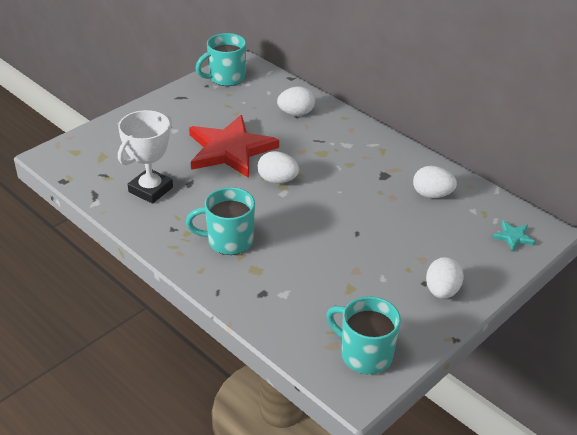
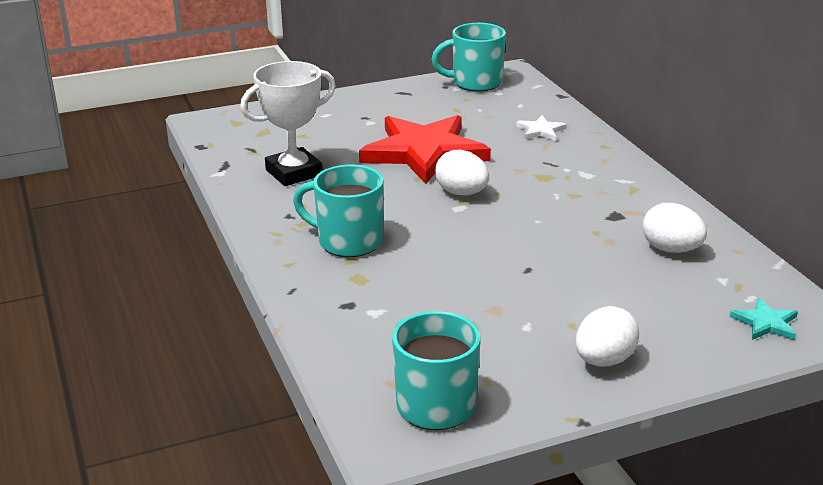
camera: 25 degrees right, 10 degrees down
(296, 113) = (540, 131): white egg -> white star

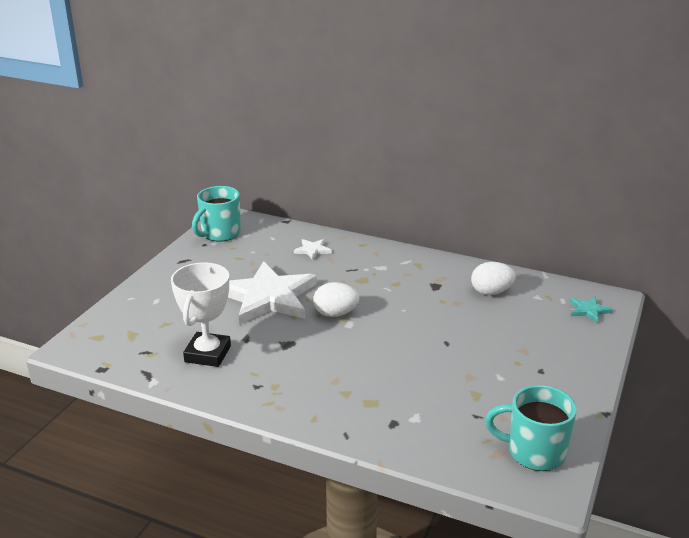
camera: 45 degrees left, 0 degrees up
(348, 242) = (324, 382): turquoise mug -> none
(424, 152) = (268, 297): red star -> white star
(604, 360) = (562, 374): white egg -> none

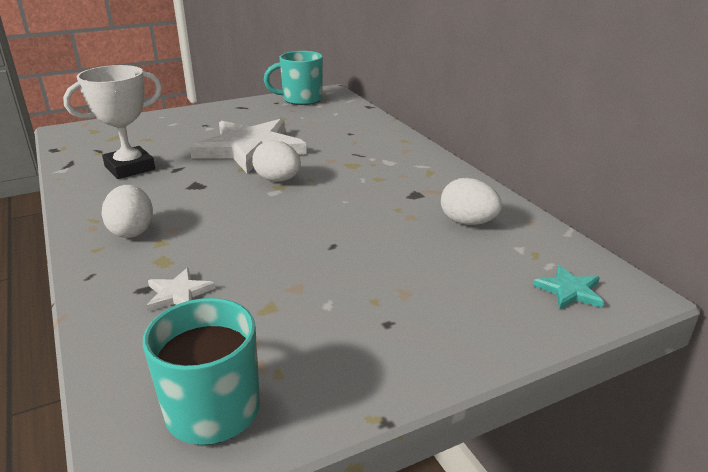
camera: 40 degrees right, 0 degrees up
(312, 250) = (351, 131): white star -> white star (178, 293)
(312, 396) = (132, 231): none -> white egg

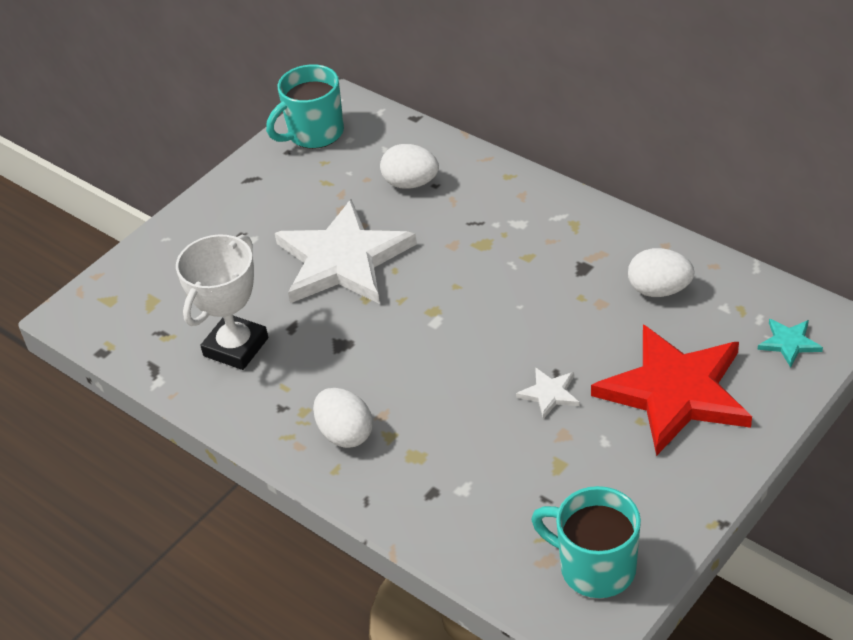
camera: 20 degrees left, 15 degrees up
(178, 293) = (468, 484): white star -> white star (549, 394)
(278, 180) = (423, 301): white egg -> white egg (410, 183)
(426, 291) = (675, 392): none -> red star

